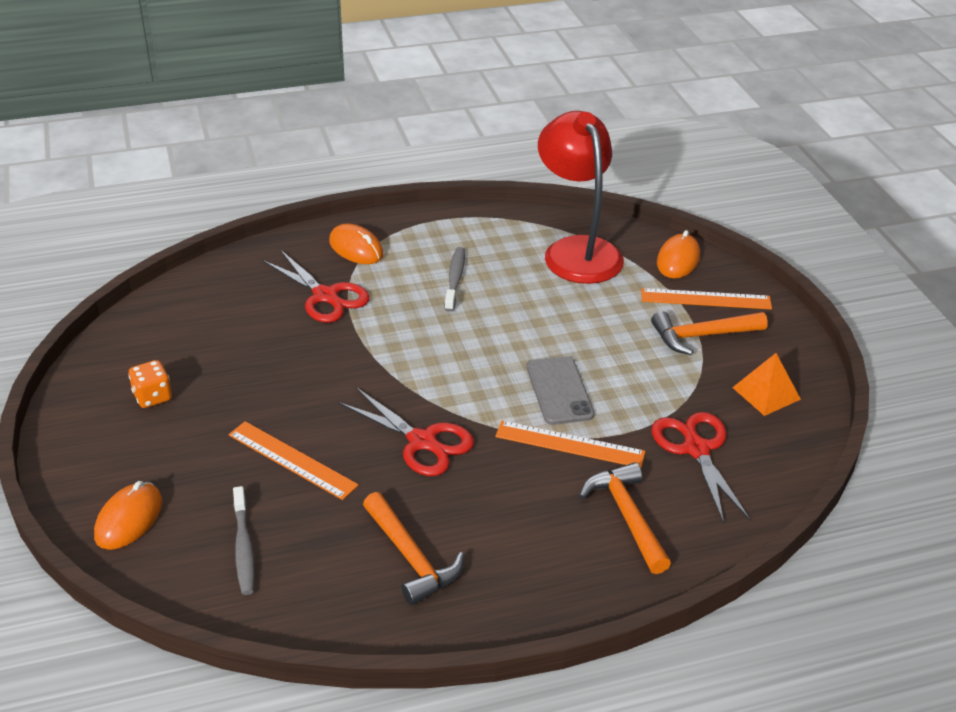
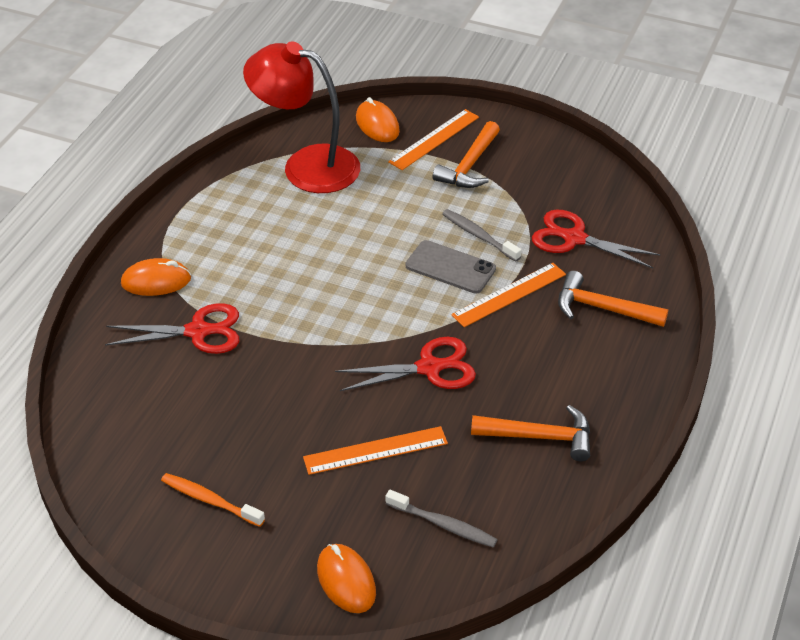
camera: 50 degrees left, 5 degrees up
(153, 397) = (210, 500): orange dice -> orange toothbrush
(455, 279) = (263, 248): grey toothbrush -> grey toothbrush (479, 235)
(766, 393) = (555, 174): orange pyramid -> none

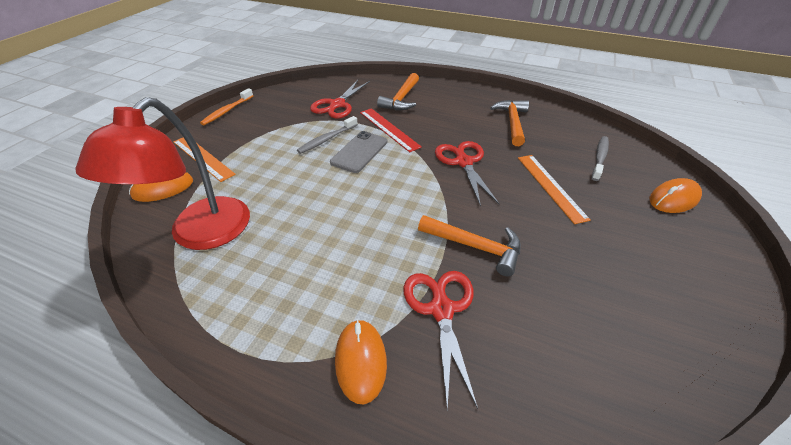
camera: 90 degrees left, 0 degrees up
(210, 500) = (650, 282): orange toothbrush -> orange toothbrush (227, 111)
(469, 166) = (245, 141): orange hammer -> orange hammer (475, 247)
(509, 294) = (389, 129): orange ruler -> red ruler

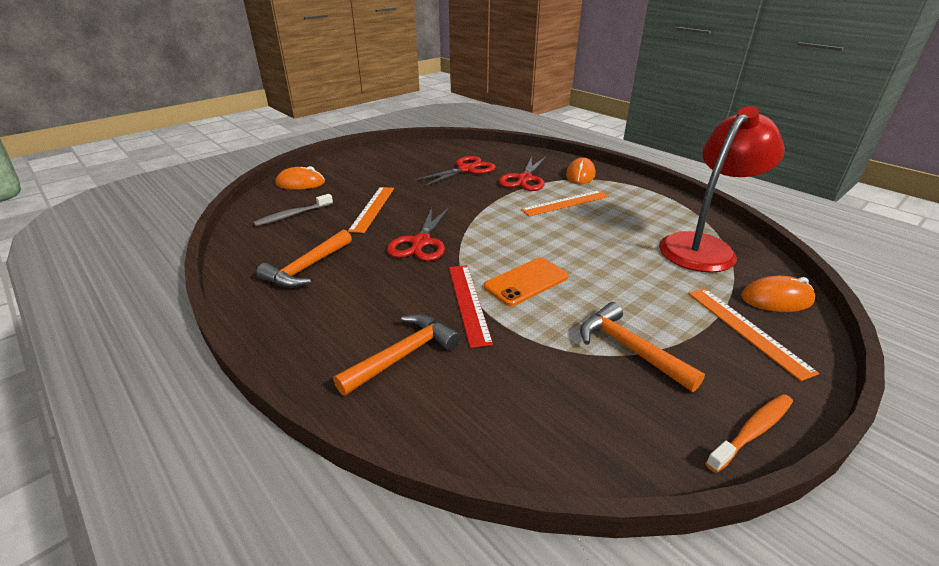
camera: 155 degrees left, 10 degrees down
(327, 139) = (563, 310): grey toothbrush -> none
(337, 105) = (523, 377): red scissors -> red scissors (466, 169)
(359, 152) = (526, 282): grey phone -> orange phone
(361, 265) = (565, 203): none -> orange ruler
(475, 247) = (477, 194): orange hammer -> orange hammer (629, 348)

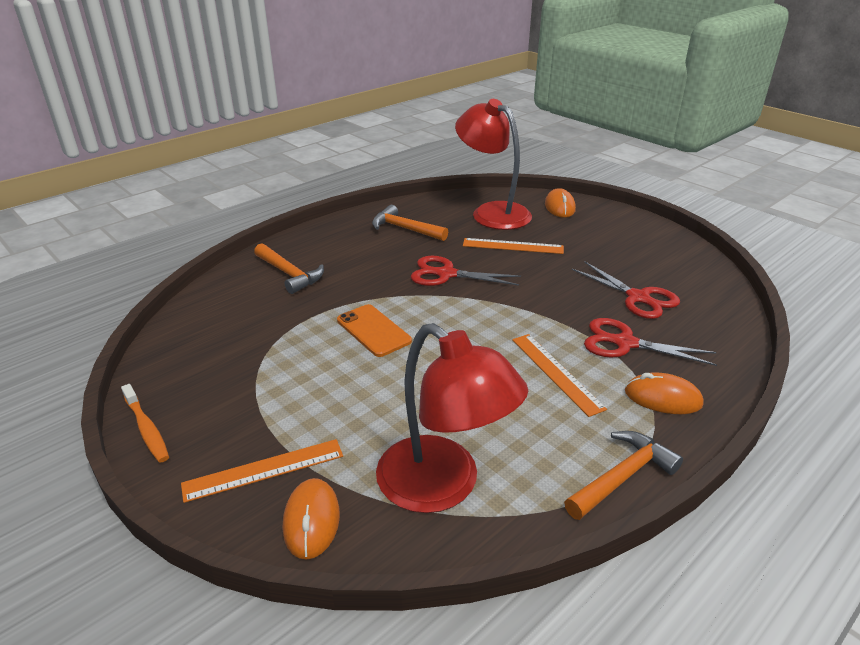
camera: 90 degrees right, 0 degrees up
(292, 215) = (492, 212): grey toothbrush -> red lamp
(469, 302) = (346, 300): red ruler -> none
(629, 348) = (262, 380): orange hammer -> orange hammer (622, 477)

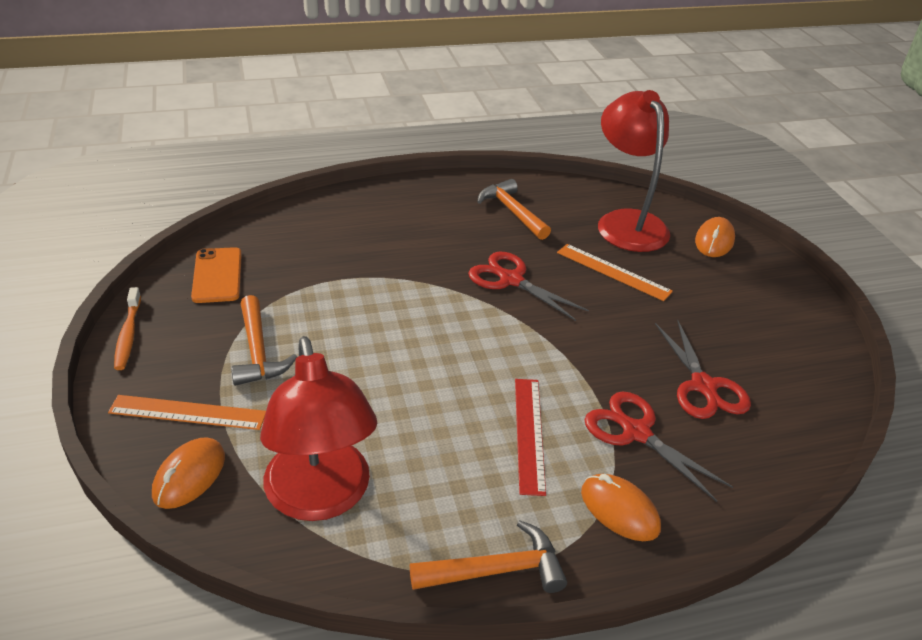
camera: 25 degrees right, 5 degrees up
(289, 274) = (357, 225): orange hammer -> orange hammer (258, 351)
(373, 330) = (387, 315): orange phone -> orange phone (217, 275)
(556, 372) = (529, 434): orange ruler -> red ruler

